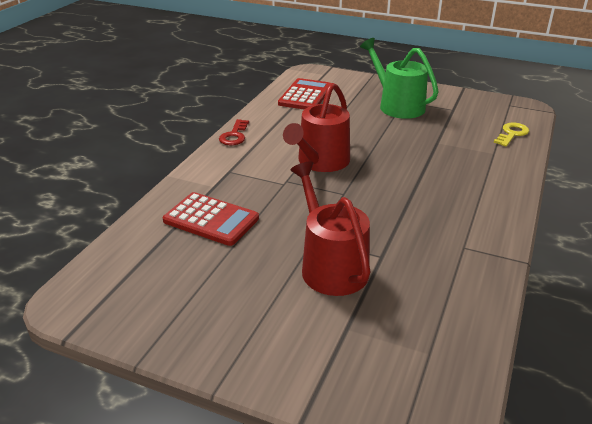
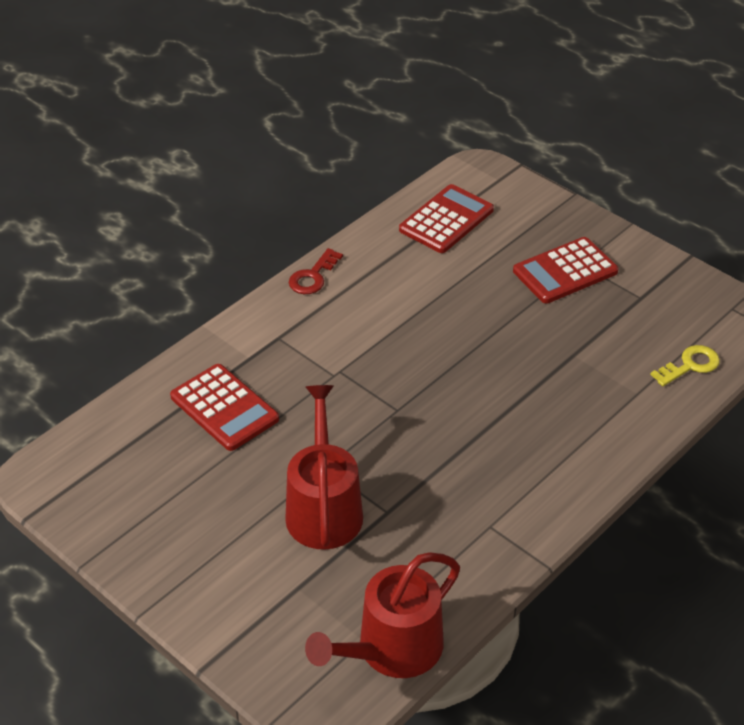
camera: 20 degrees right, 10 degrees up
(320, 162) = (398, 350): red watering can -> red watering can (392, 649)
(397, 106) = (565, 271): green watering can -> red calculator

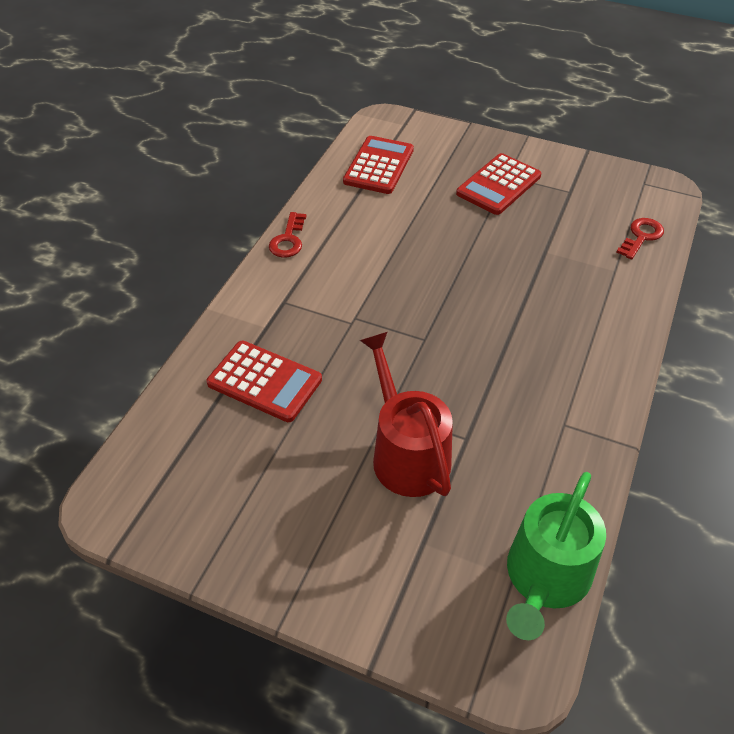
camera: 20 degrees left, 5 degrees up
(392, 649) = (545, 578): red watering can -> green watering can
(690, 365) = (641, 236): yellow key -> red key

